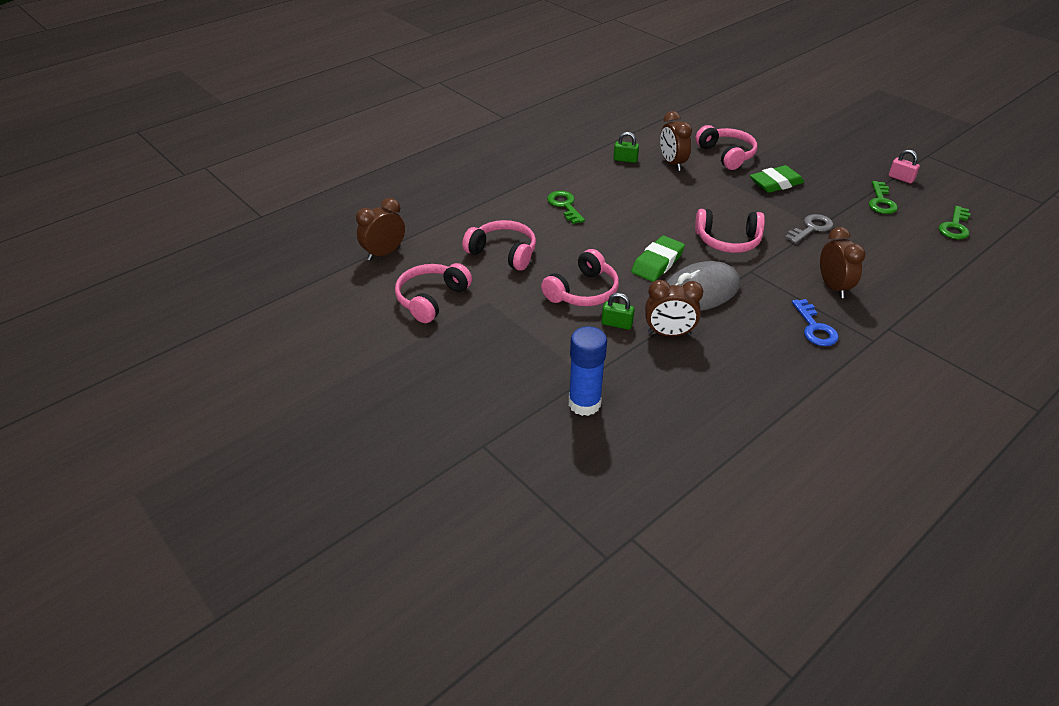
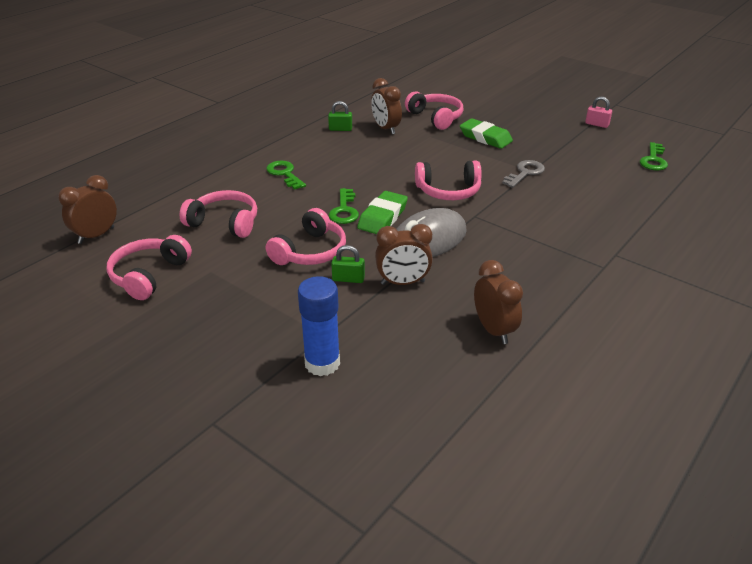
camera: 10 degrees left, 5 degrees down
(776, 183) = (485, 138): green eraser -> green eraser turned 75 degrees clockwise
(814, 327) = (545, 261): blue key -> none
(833, 287) = (555, 222): brown clock -> brown clock (493, 330)
(881, 201) = (583, 145): green key -> green key (344, 210)

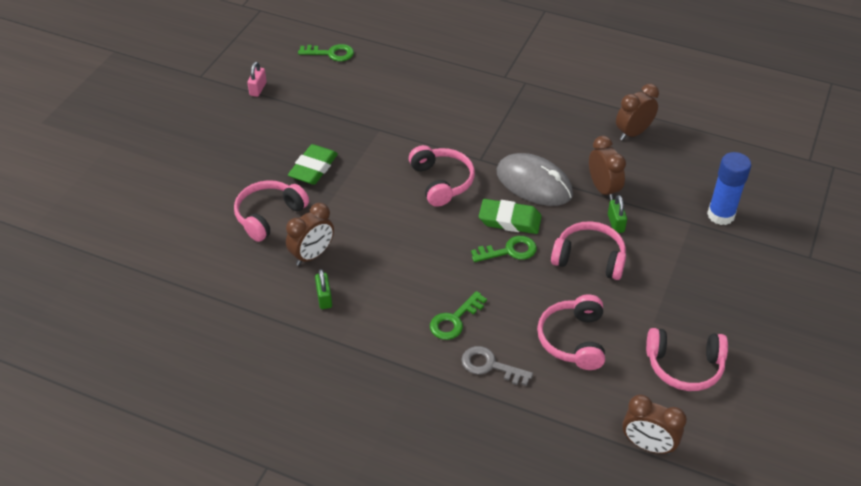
camera: 105 degrees left, 10 degrees up
(525, 173) = (386, 133): grey key -> grey key (490, 366)

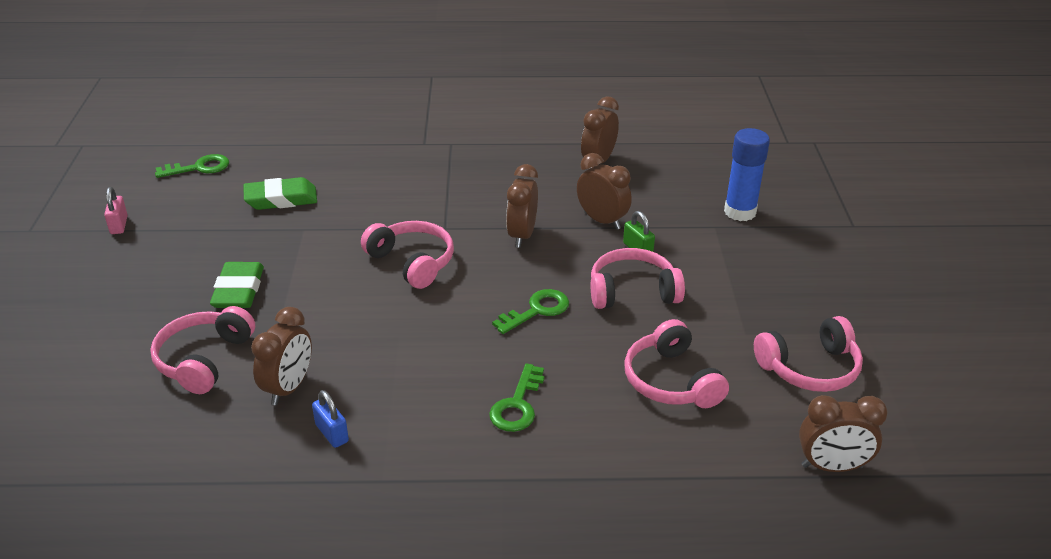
camera: 25 degrees left, 10 degrees down
(324, 298) = (332, 433): green padlock -> blue padlock
(490, 366) = (594, 442): grey key -> none
(509, 220) = (517, 279): green eraser -> green eraser (281, 199)
(534, 183) = (522, 235): grey mouse -> brown clock

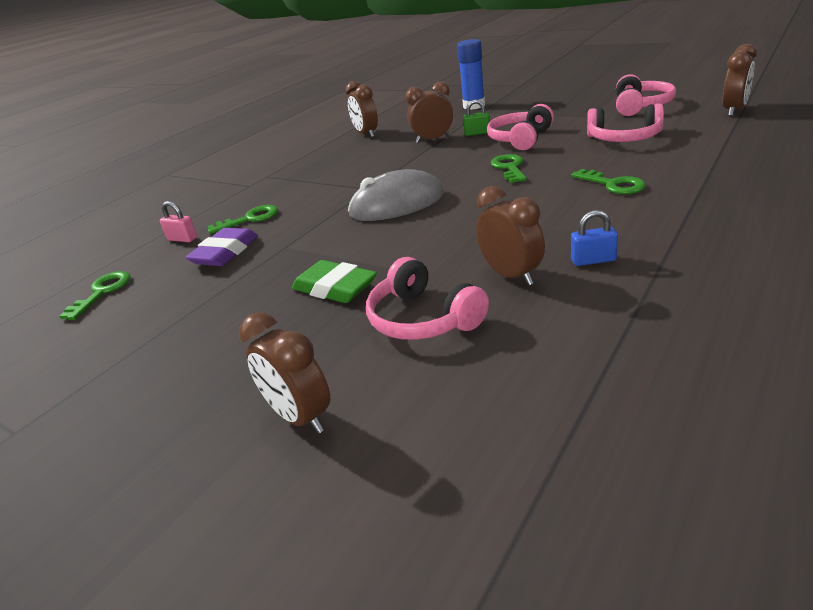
camera: 50 degrees left, 5 degrees down
(119, 225) = (117, 355): pink padlock -> pink padlock (182, 239)
(281, 199) = (225, 252): green eraser -> purple eraser
(349, 181) = (249, 219): none -> green key
(412, 262) = (397, 204): pink headphones -> grey mouse
(522, 235) = (416, 164): brown clock -> brown clock (300, 417)

